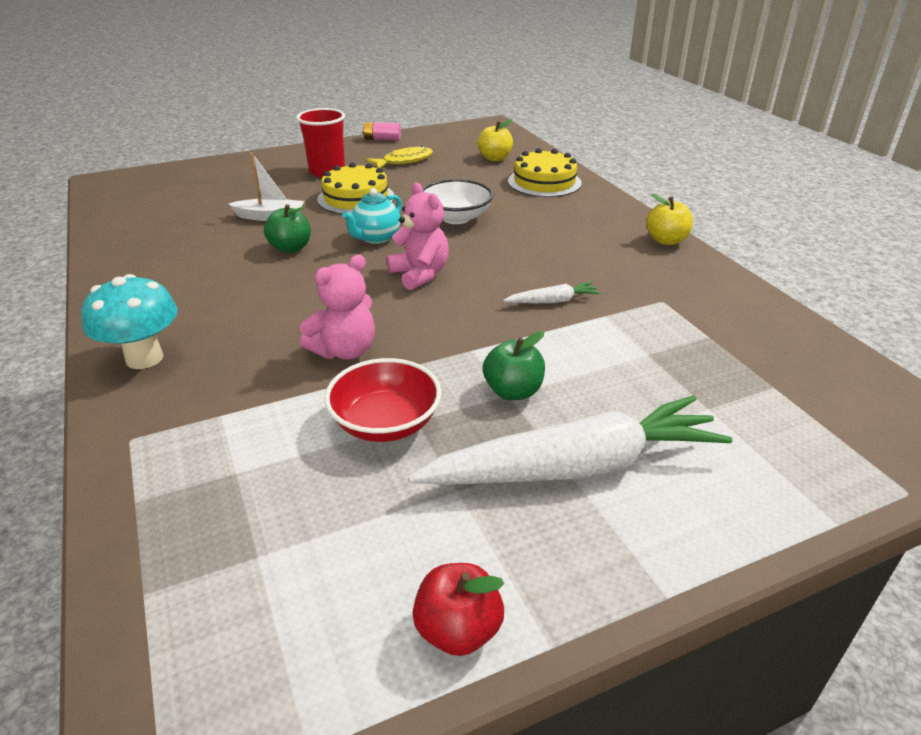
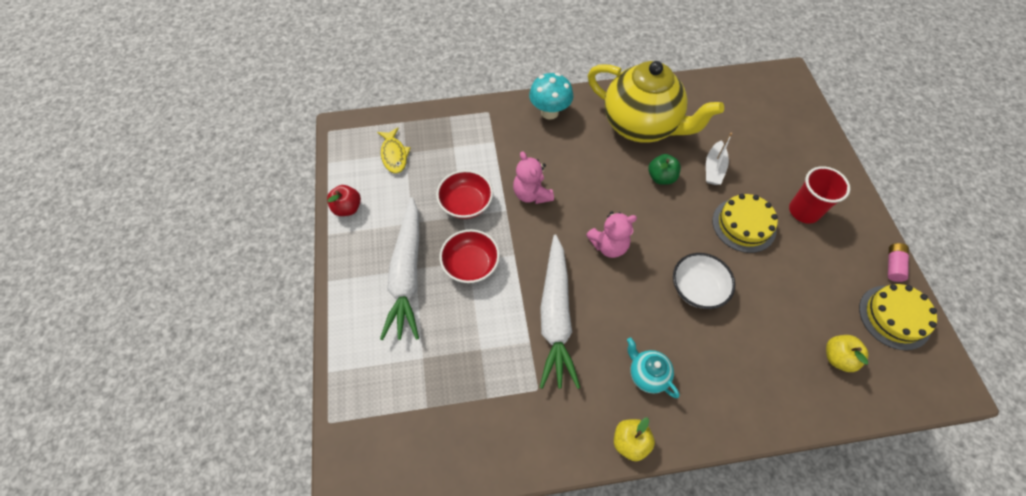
camera: 105 degrees right, 25 degrees up
(188, 269) = (641, 125): none -> yellow teapot
(376, 238) = (669, 228): turquoise teapot -> turquoise teapot (647, 375)
(404, 161) = (829, 274): yellow fish -> yellow fish (394, 155)
(513, 391) = (470, 264): green apple -> red bowl
(544, 182) = (771, 385): yellow cake -> yellow cake (894, 317)
(552, 301) = (555, 316): white carrot -> white carrot, size x2.38

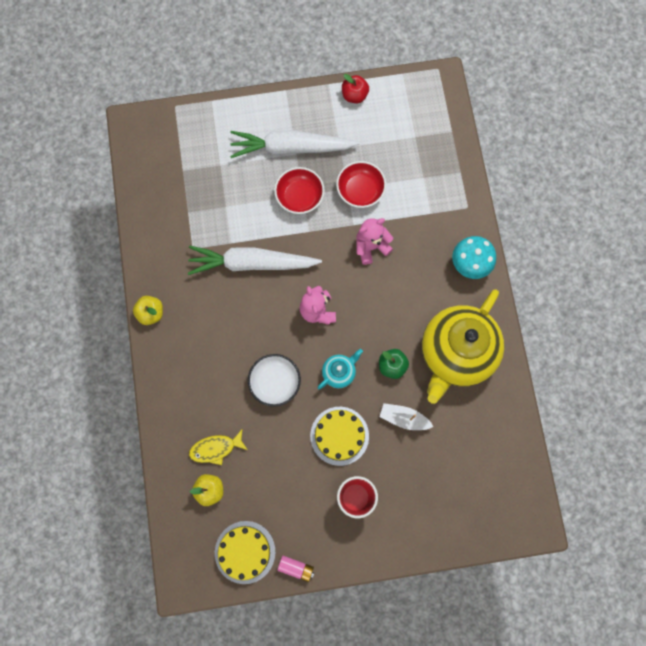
camera: 90 degrees right, 15 degrees up
(394, 155) = (412, 127): yellow fish -> yellow fish (215, 448)
(647, 375) = (201, 331): turquoise teapot -> turquoise teapot (339, 372)

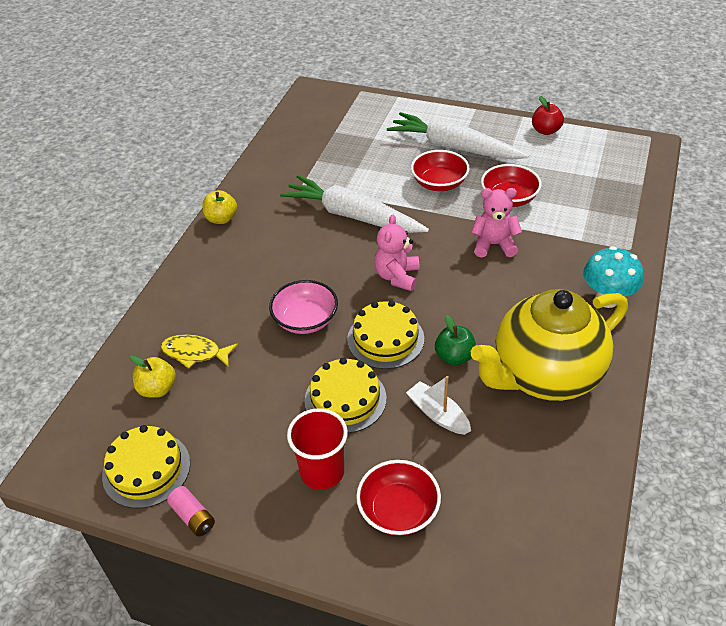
camera: 30 degrees right, 30 degrees down
(275, 382) = (305, 320): white bowl -> pink bowl
(339, 372) = (385, 339): turquoise teapot -> yellow cake
(414, 500) = (398, 510): none -> red bowl

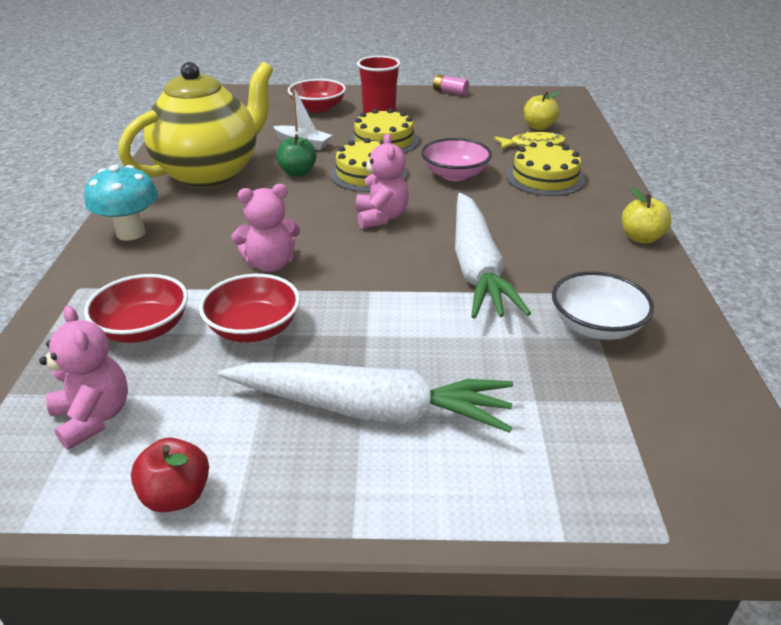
camera: 160 degrees right, 10 degrees down
(146, 469) = (500, 101): yellow cake -> yellow cake (544, 178)
(312, 166) = (596, 326): none -> white bowl
(353, 216) = (476, 267): white carrot -> white carrot turned 75 degrees clockwise
(439, 183) = (373, 334): red bowl -> red bowl (144, 329)
(591, 166) = (93, 417): none -> pink teddy bear

